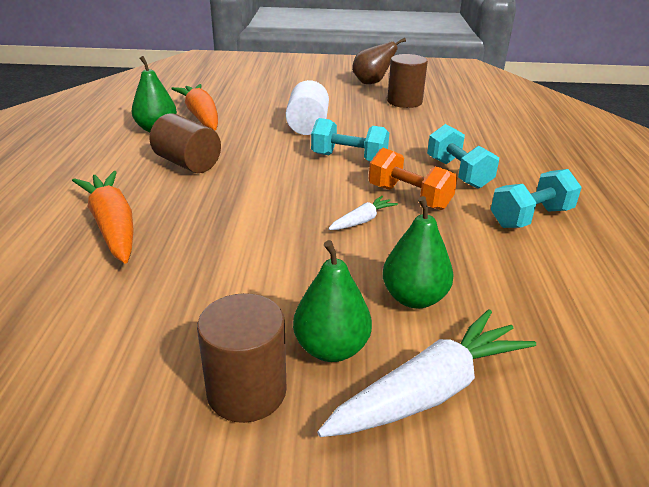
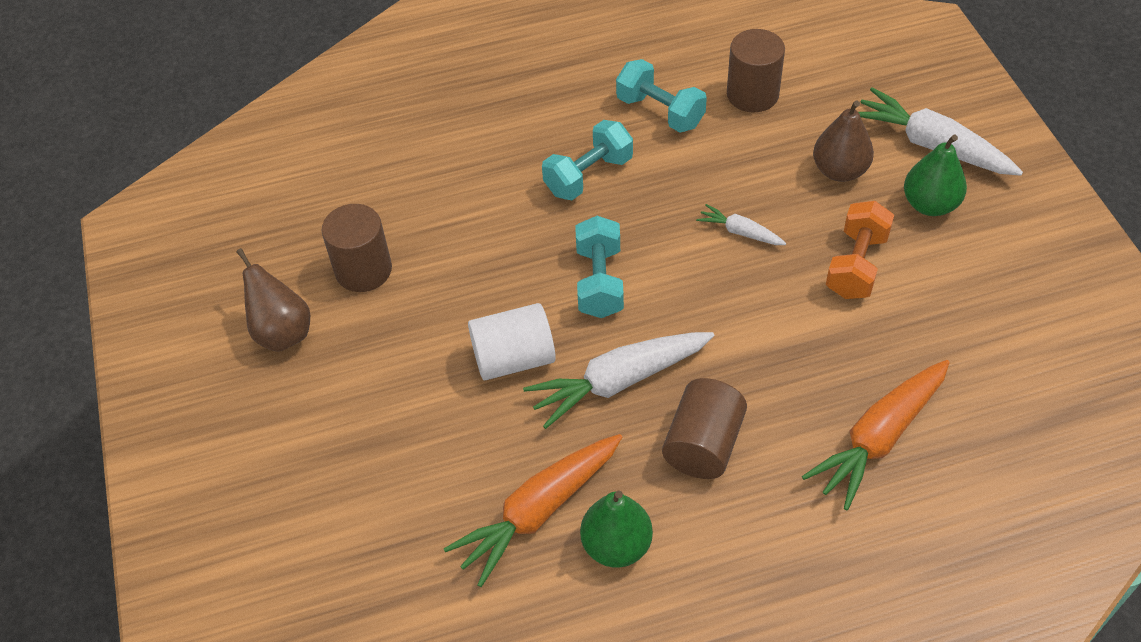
camera: 105 degrees left, 20 degrees up
(247, 391) = (1001, 236): brown cylinder -> brown cylinder (752, 94)
(261, 149) = (619, 381): none -> white carrot
(409, 197) = (670, 206): orange dumbbell -> orange dumbbell (856, 265)
(414, 298) = (839, 171): green pear -> brown pear

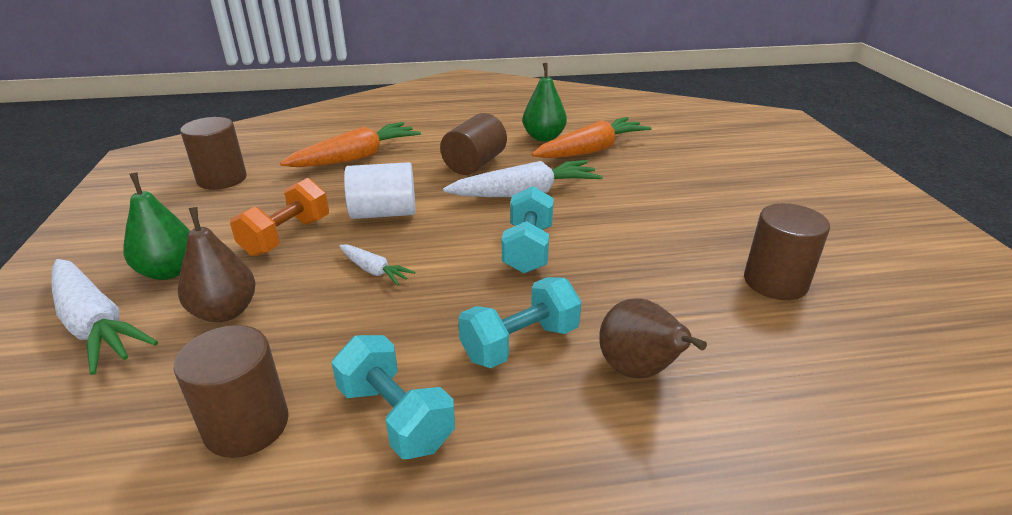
camera: 175 degrees left, 20 degrees down
(282, 332) = (832, 245): brown pear -> brown pear (638, 371)
(514, 358) = (610, 211): white cylinder -> white cylinder (384, 213)
(1020, 357) = (222, 179): none -> brown cylinder

